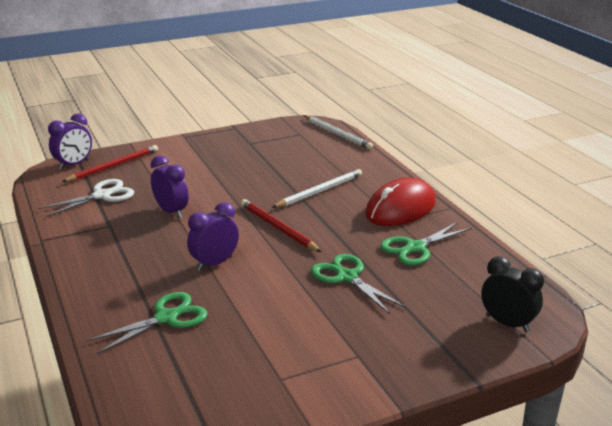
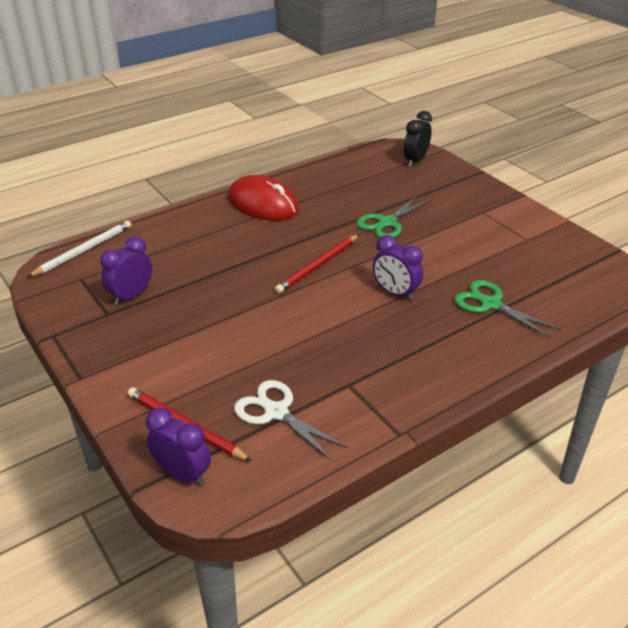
camera: 100 degrees left, 10 degrees up
(171, 212) = (303, 342): purple clock -> purple clock (131, 296)
(320, 191) = (235, 249): white pencil -> none
(415, 248) = (330, 195): green scissors -> none

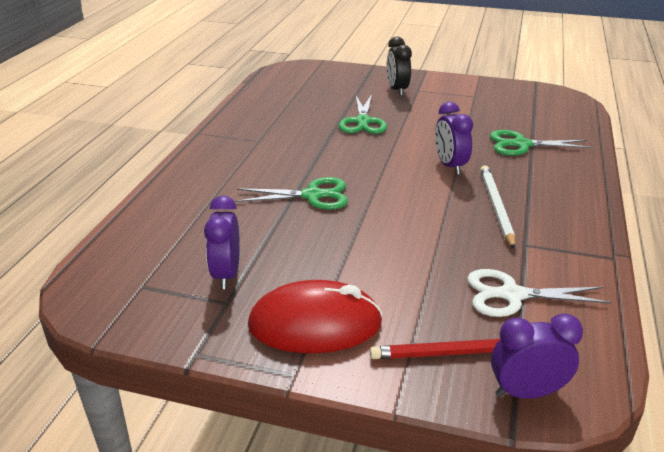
camera: 40 degrees left, 5 degrees down
(84, 250) = (103, 260): white pencil -> white pencil (496, 207)
(258, 267) = (312, 195): none -> green scissors
(263, 204) = (235, 147): red mouse -> red mouse (315, 324)
(318, 266) = (360, 173): red pencil -> none
(395, 293) = (449, 166): purple clock -> purple clock turned 75 degrees clockwise
(415, 161) = (314, 73): black clock -> black clock (397, 90)

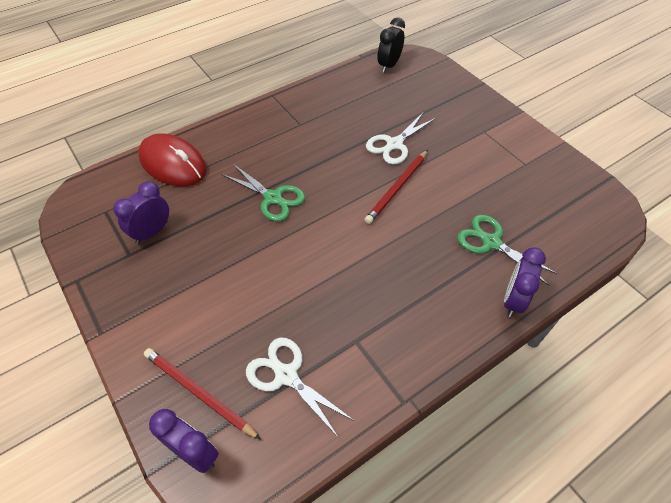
camera: 40 degrees right, 20 degrees up
(315, 324) = (150, 306): red mouse -> red mouse (173, 164)
(363, 121) = (394, 144): green scissors -> white scissors
(397, 90) = (465, 123): black clock -> black clock (389, 65)
(407, 145) = (397, 188): none -> red pencil
(449, 166) = (401, 229): purple clock -> purple clock (513, 300)
(496, 207) = (381, 292): white pencil -> none

